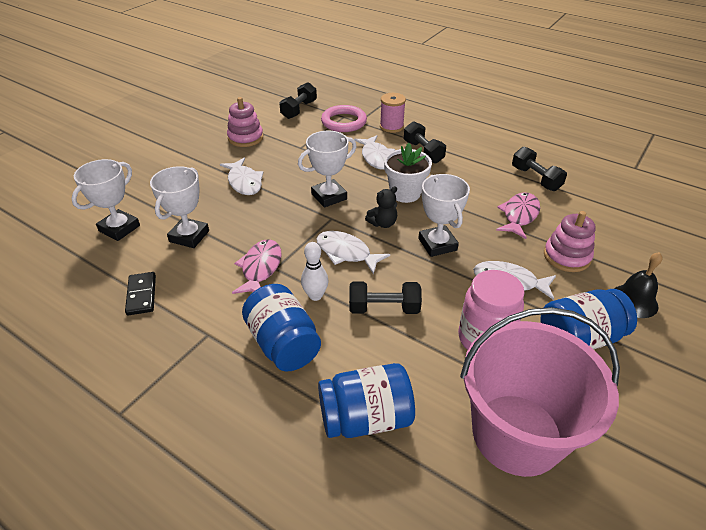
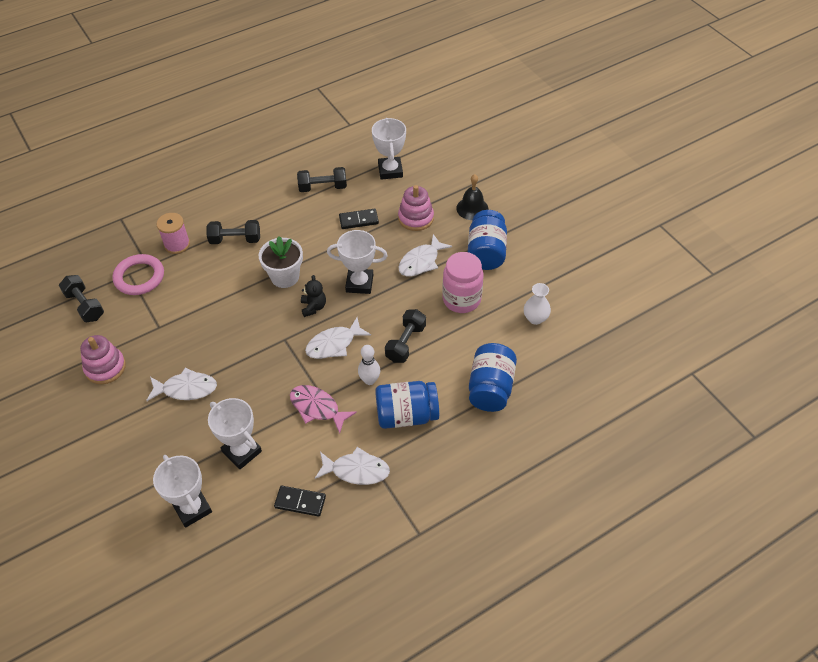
camera: 65 degrees left, 10 degrees up
(329, 196) = (253, 331): white trophy -> white trophy (390, 171)
(376, 157) = (219, 275): white fish -> white fish (356, 470)
(516, 434) = (535, 318): pink bucket -> white vase
(519, 215) = (358, 220): pink fish -> black domino

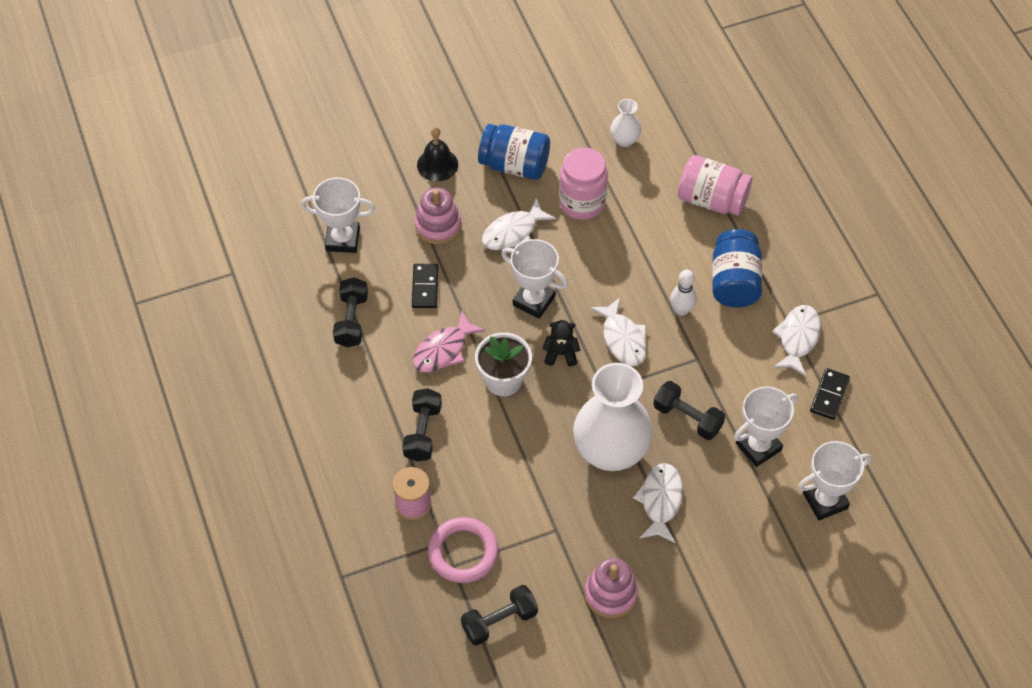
camera: 80 degrees left, 5 degrees up
(228, 350) = (610, 451): none -> white vase
(317, 408) = (711, 366): pink fish -> pink fish (443, 350)
(359, 283) = (534, 301): white trophy -> white trophy turned 75 degrees counterclockwise
(405, 343) = (635, 267): black dumbbell -> black dumbbell (687, 418)
(421, 261) = (513, 232): white fish -> white fish turned 90 degrees clockwise
(490, 388) = (712, 200): blue jar -> pink jar

